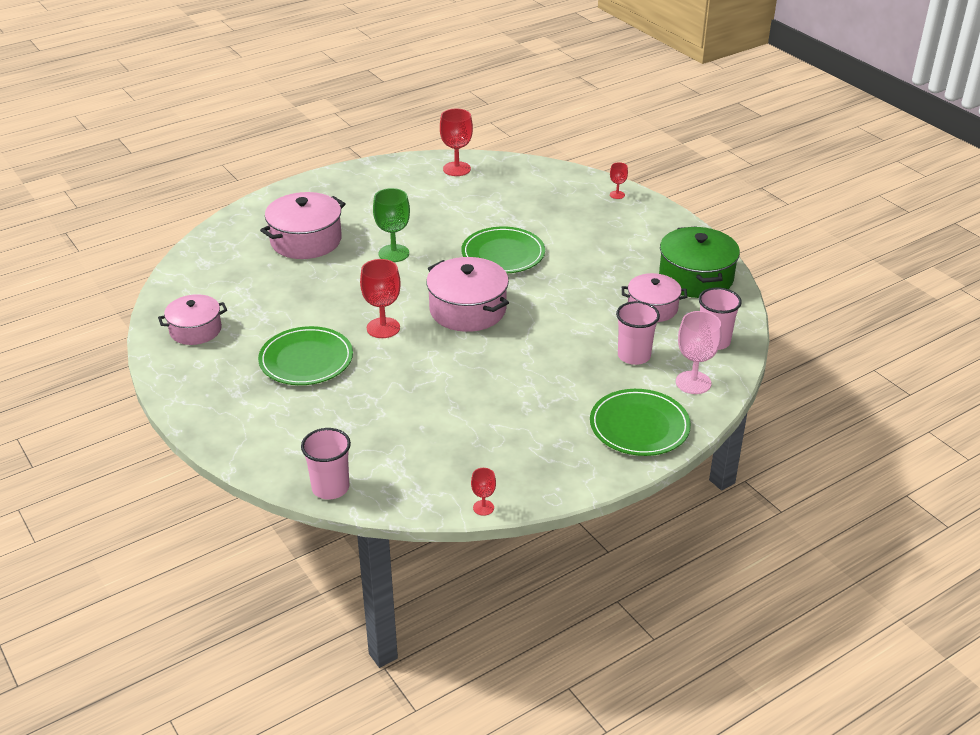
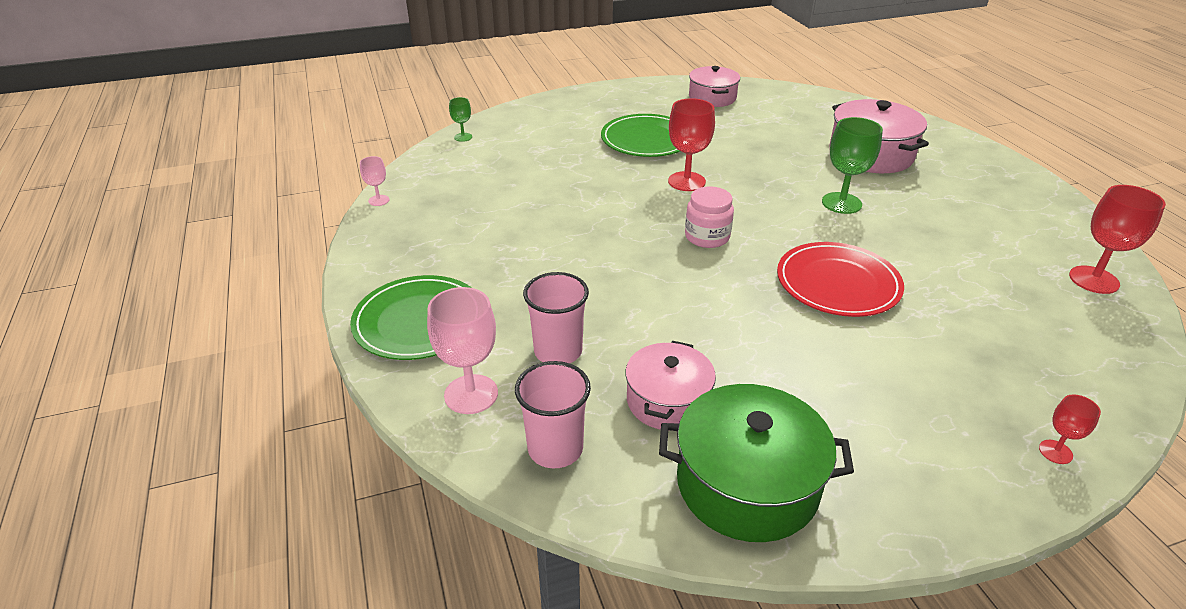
camera: 105 degrees right, 0 degrees up
(330, 488) = (463, 137): pink cup -> green goblet
(467, 310) = (707, 237): pink pot -> pink jar
(483, 508) = (379, 200): red goblet -> pink goblet
(503, 254) = (838, 283): green plate -> red plate

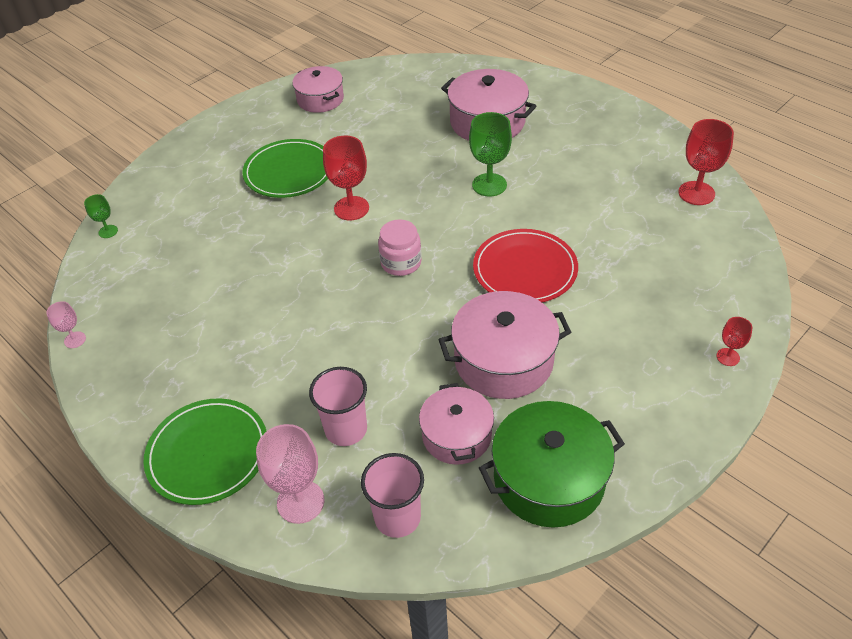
camera: 25 degrees left, 10 degrees up
(763, 354) = (503, 360): none -> pink pot

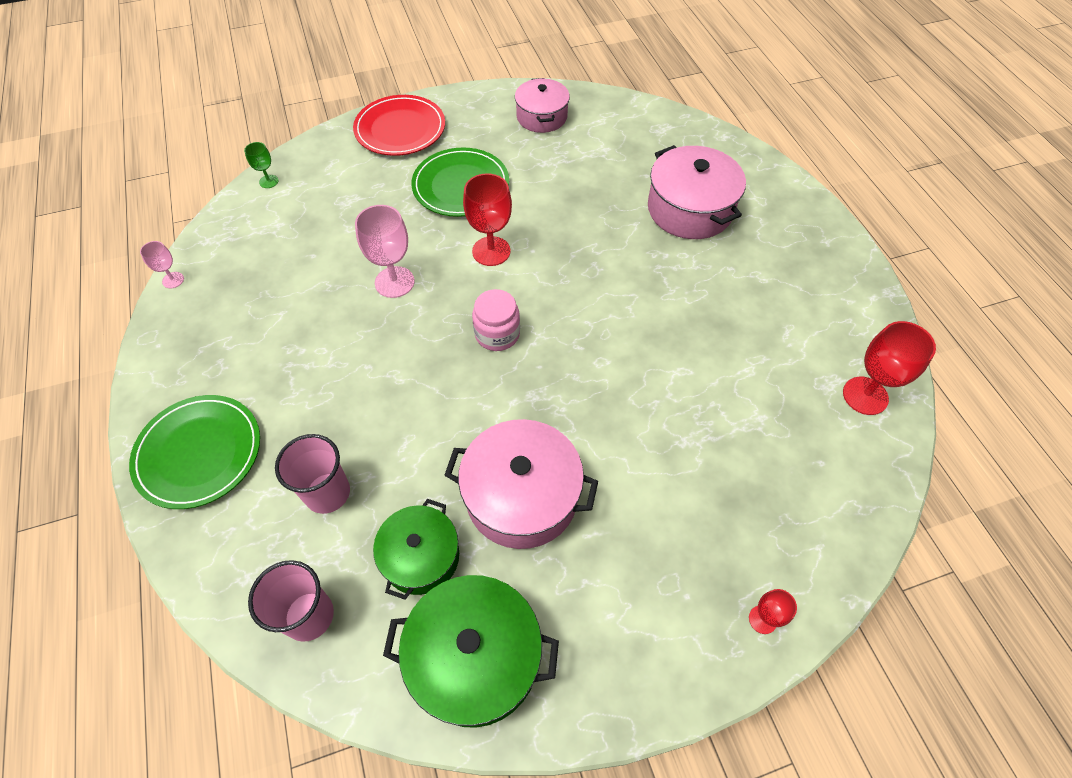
camera: 25 degrees right, 10 degrees up
(300, 502) = (239, 548): pink goblet -> pink goblet (394, 282)
(456, 435) = (421, 557): pink pot -> green pot
(489, 185) = (643, 284): green goblet -> none
(525, 269) = (613, 401): red plate -> red plate (400, 129)

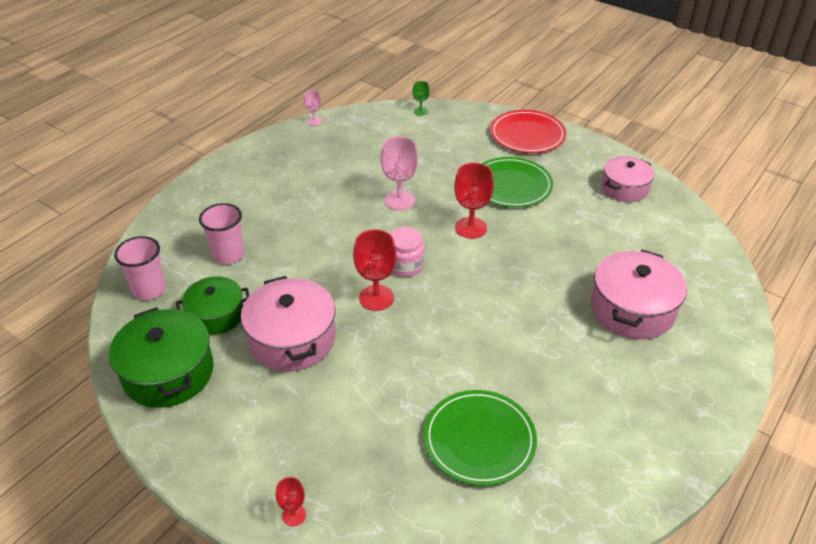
camera: 55 degrees right, 15 degrees down
(199, 453) = (214, 194): green plate -> green plate (479, 439)
(865, 396) = (556, 506): red goblet -> red goblet (376, 298)

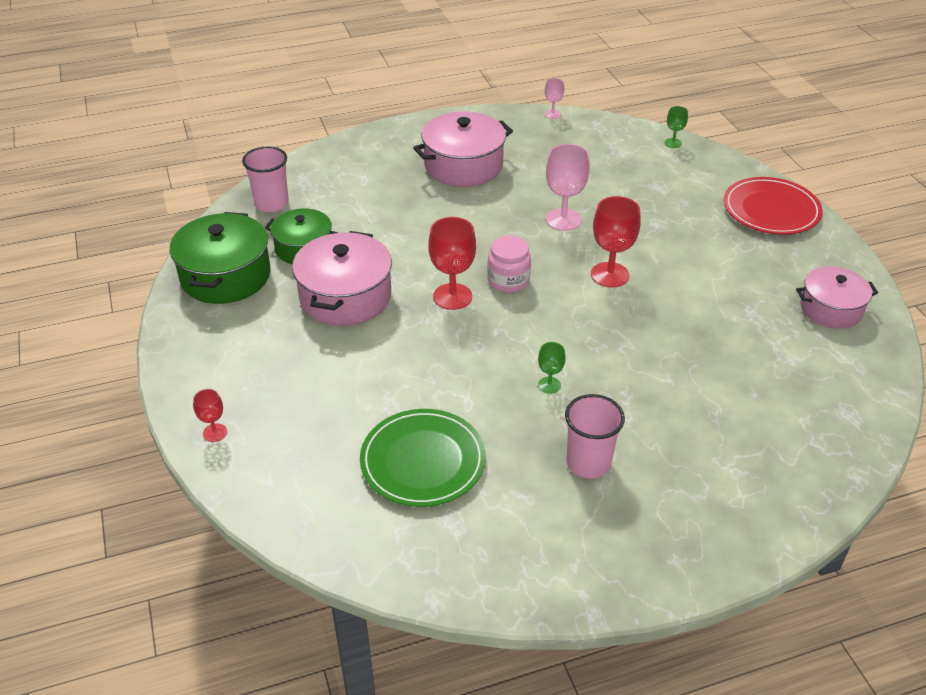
camera: 35 degrees right, 0 degrees up
(228, 255) = (360, 203): pink cup -> pink cup (588, 463)
(509, 331) = (549, 385): none -> green goblet
(511, 185) = (697, 253): green plate -> none
(632, 309) = (704, 429): pink pot -> pink pot (463, 166)

